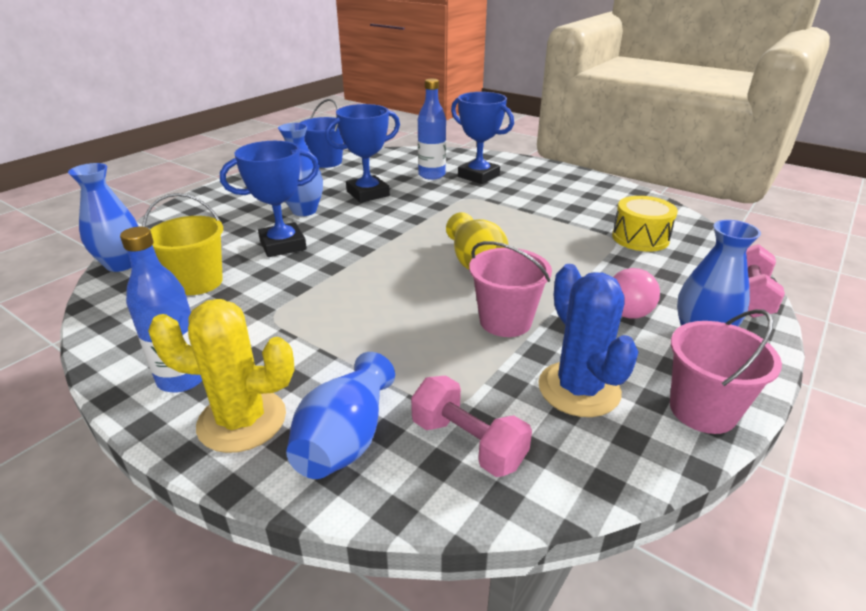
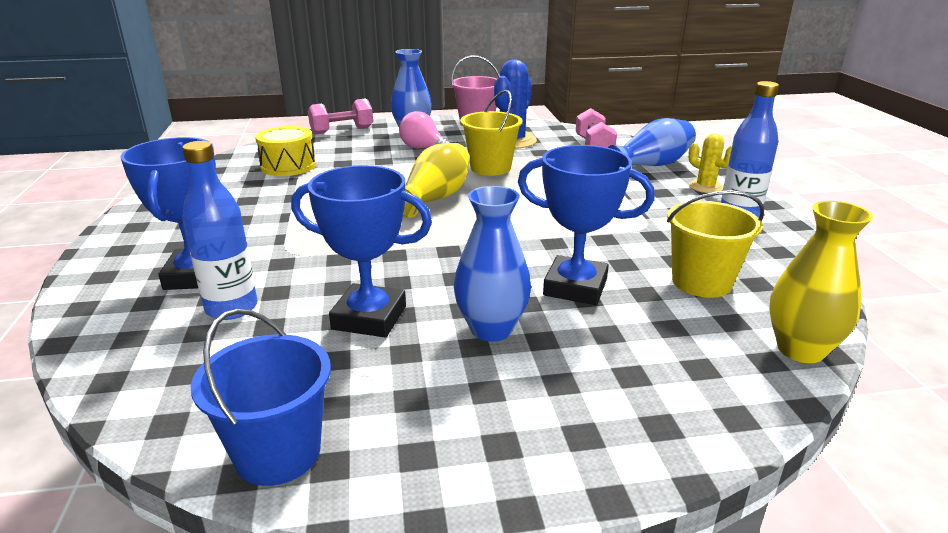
camera: 135 degrees left, 5 degrees down
(121, 264) = (800, 350): blue vase -> yellow vase
(242, 420) = (705, 187): yellow cactus -> yellow cactus, size x0.58
(505, 321) = (490, 168): pink bucket -> yellow bucket

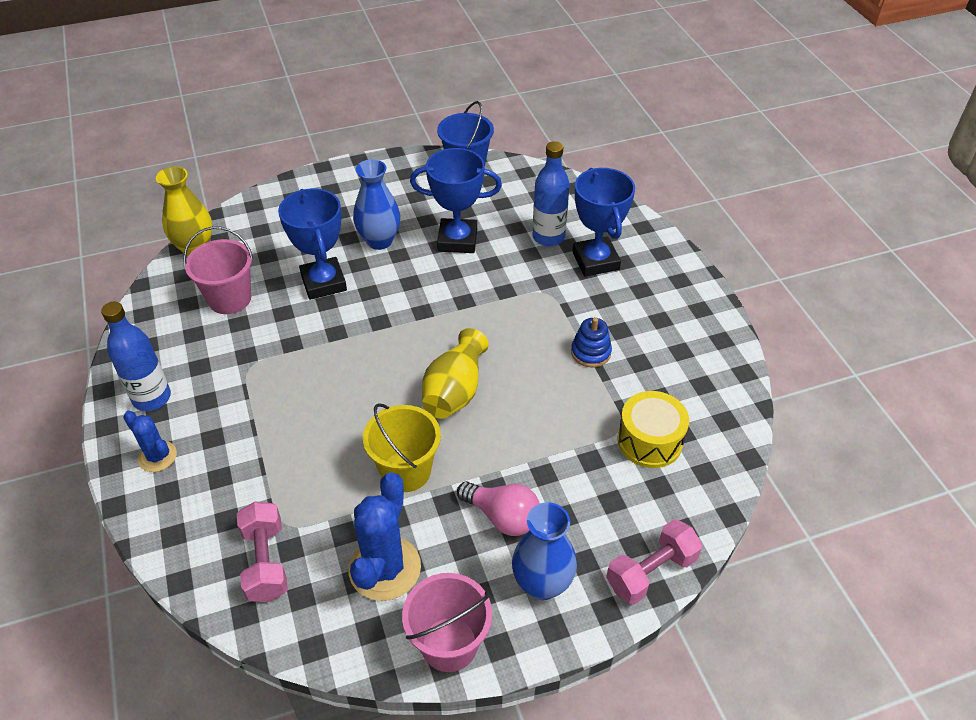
camera: 170 degrees right, 20 degrees up
(286, 208) = (591, 352): none -> blue stacking toy
(575, 287) = (323, 282): blue trophy -> blue trophy turned 60 degrees clockwise
(651, 165) = (201, 510): blue vase -> none
(701, 282) = (230, 299): yellow bucket -> pink bucket
(705, 187) = (157, 456): yellow cactus -> blue cactus

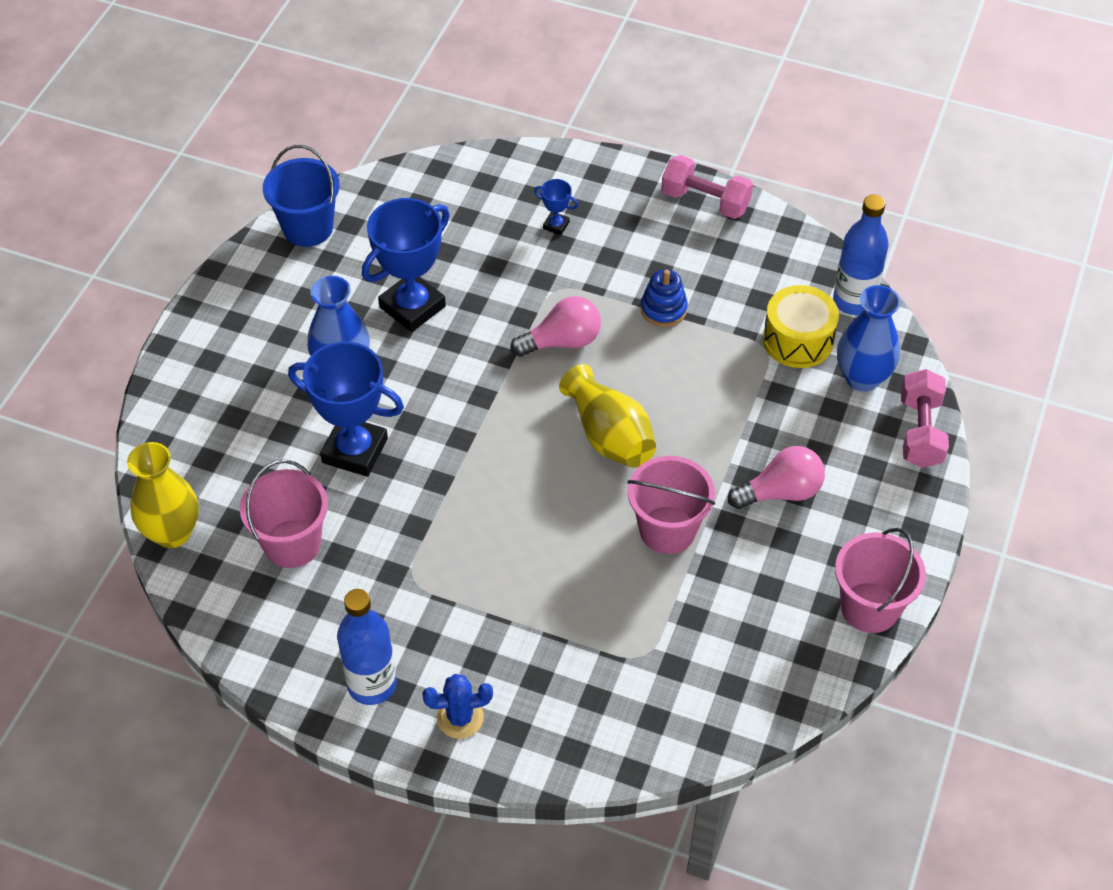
camera: 50 degrees left, 5 degrees up
(266, 562) = (671, 692): pink dumbbell -> pink dumbbell (705, 201)
(384, 568) = (757, 608): blue cactus -> none
(406, 471) = (667, 530): yellow bucket -> pink bucket
(506, 320) = (562, 341): none -> pink light bulb
(542, 584) = (869, 509): blue vase -> blue vase (862, 378)
(548, 237) = (486, 236): blue bottle -> blue bottle (853, 301)
(595, 261) = (556, 225): blue trophy -> blue trophy, size x0.44

